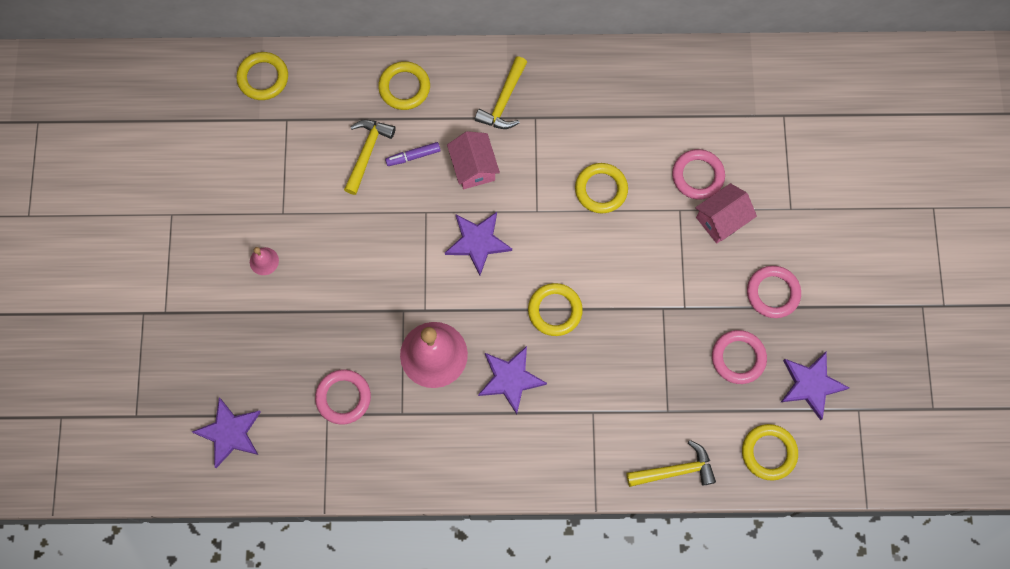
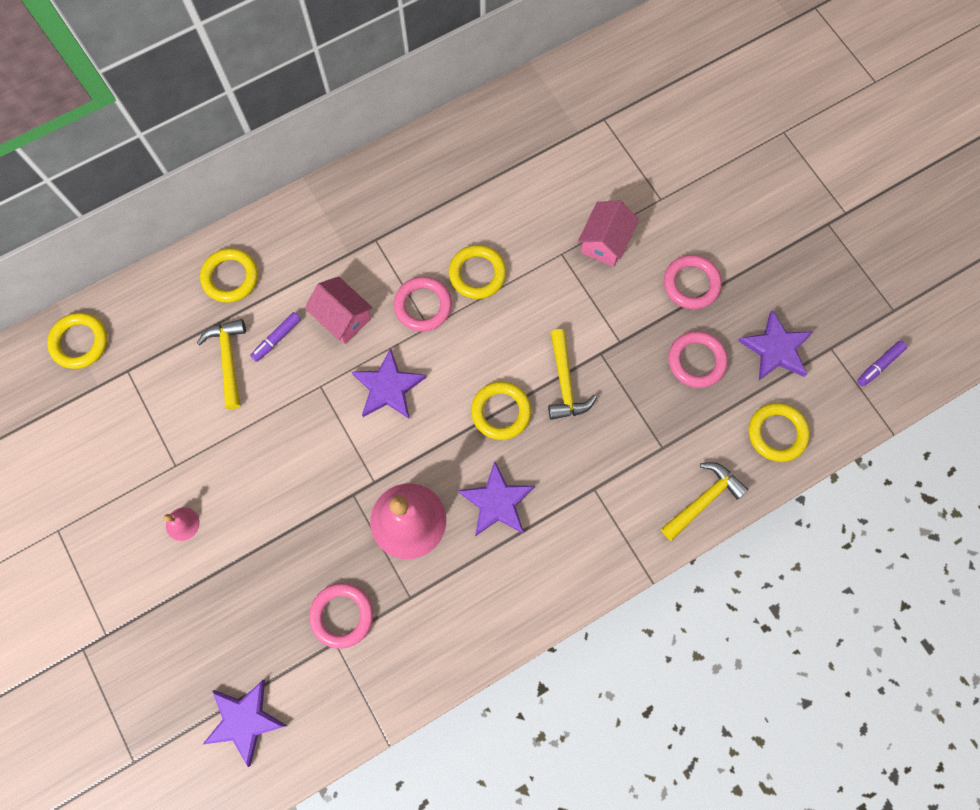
camera: 30 degrees left, 0 degrees up
(504, 101) = (336, 240): yellow hammer -> yellow hammer (565, 382)
(697, 176) = (559, 214): pink ring -> pink ring (423, 306)
(890, 446) = (879, 365): none -> purple marker

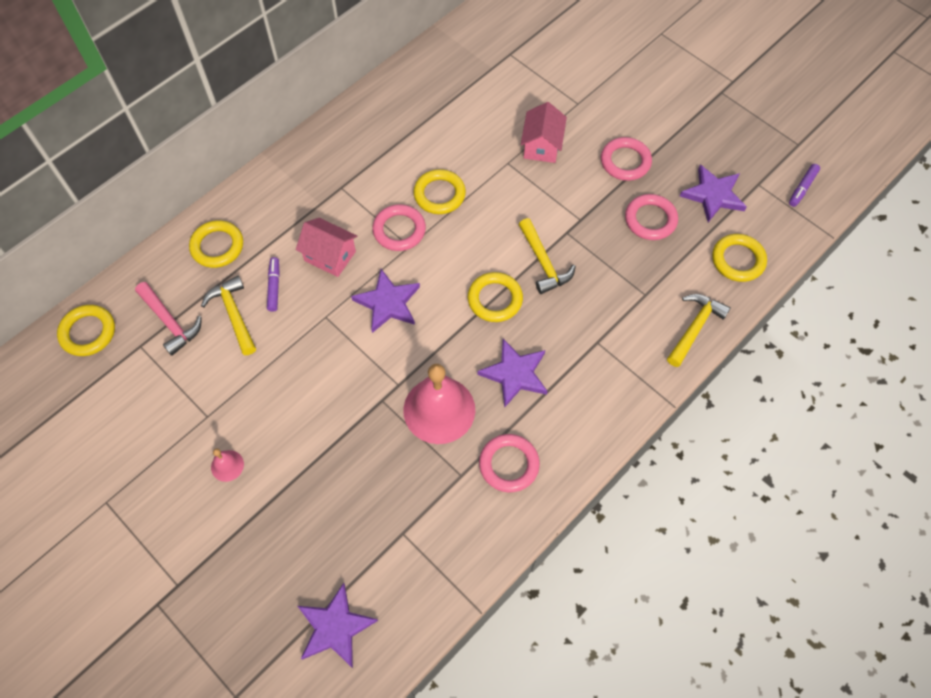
camera: 15 degrees left, 10 degrees down
(163, 352) = (170, 322): none -> pink hammer
(277, 338) = (274, 287): purple marker -> purple marker turned 150 degrees clockwise
(342, 615) = (402, 507): pink ring -> pink ring (509, 464)

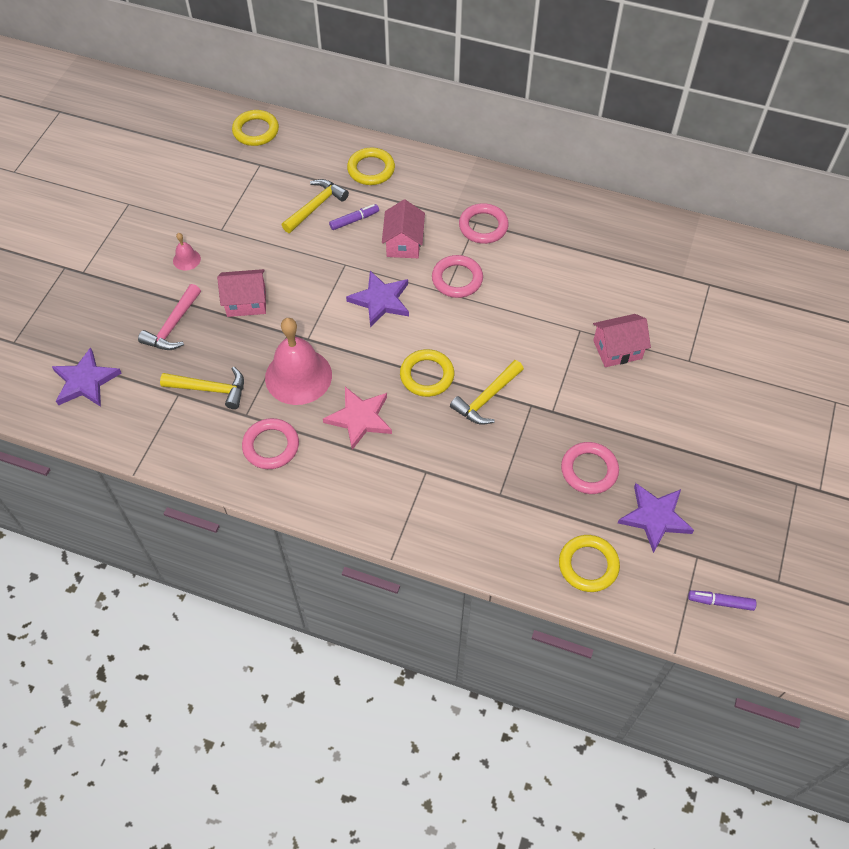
camera: 65 degrees right, 5 degrees down
(170, 322) = (289, 172): pink hammer -> pink hammer (173, 326)
(320, 425) = (246, 302): none -> pink house
(439, 194) = (512, 293): yellow ring -> none
(515, 374) = (359, 418): purple star -> pink star
(625, 161) = (645, 425): pink ring -> pink ring (483, 226)
(694, 328) = (486, 550): yellow hammer -> yellow hammer (210, 389)

